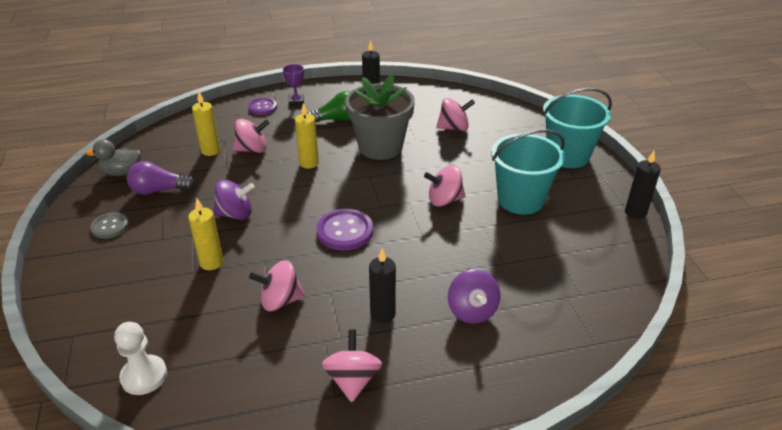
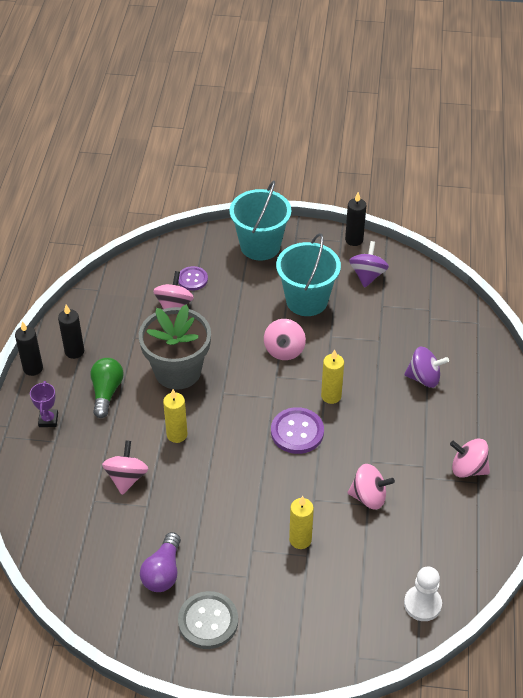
camera: 70 degrees left, 10 degrees up
(110, 226) = (208, 621): grey button -> grey button, size x1.57
(121, 172) = (110, 605): grey duck -> none
(210, 151) = (109, 516): yellow candle -> yellow candle (331, 396)
(235, 214) = (235, 510): purple spinning top -> purple spinning top (367, 275)
(262, 107) = (42, 453): purple button -> purple button (192, 279)
(280, 300) = (369, 497): pink spinning top -> pink spinning top turned 90 degrees counterclockwise
(296, 102) = (48, 420): purple trophy -> purple trophy turned 75 degrees clockwise
(382, 314) = (408, 433): black candle -> black candle (33, 368)

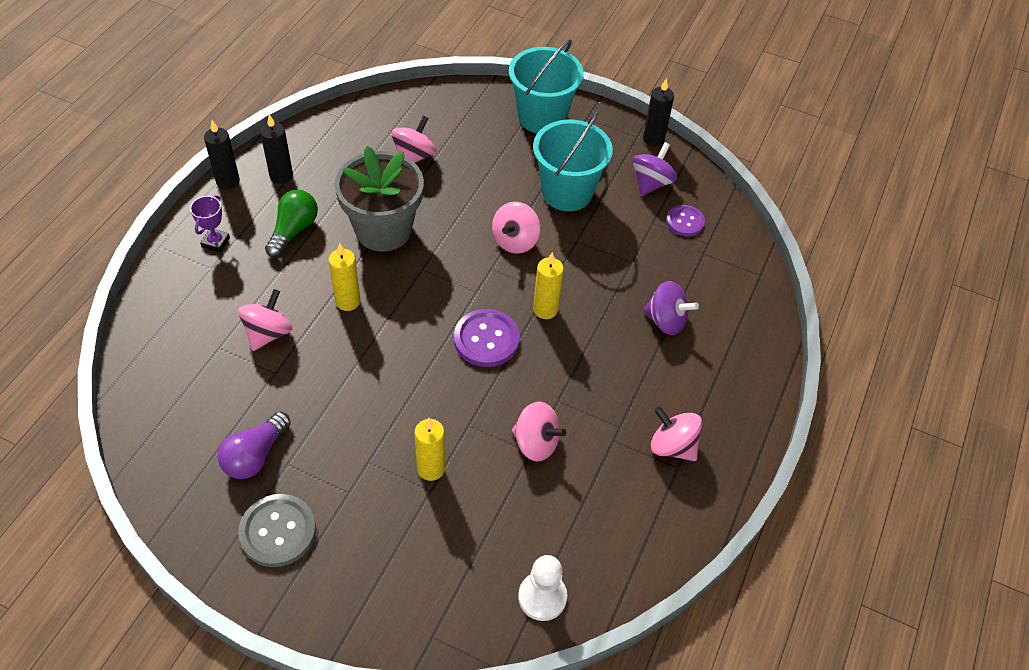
camera: 15 degrees right, 5 degrees up
(192, 279) = (448, 133): purple button -> purple button (685, 221)

